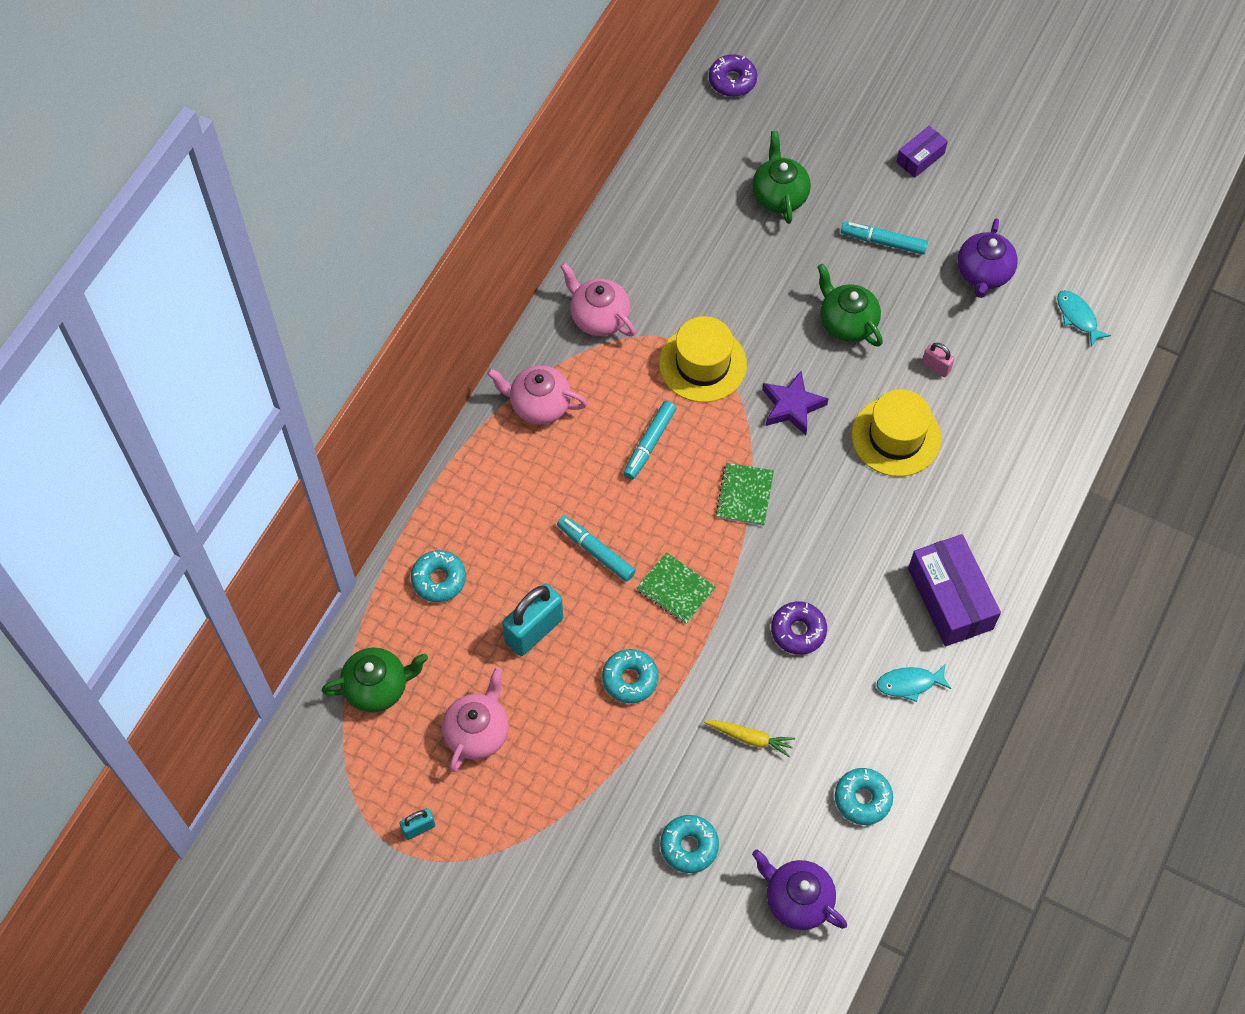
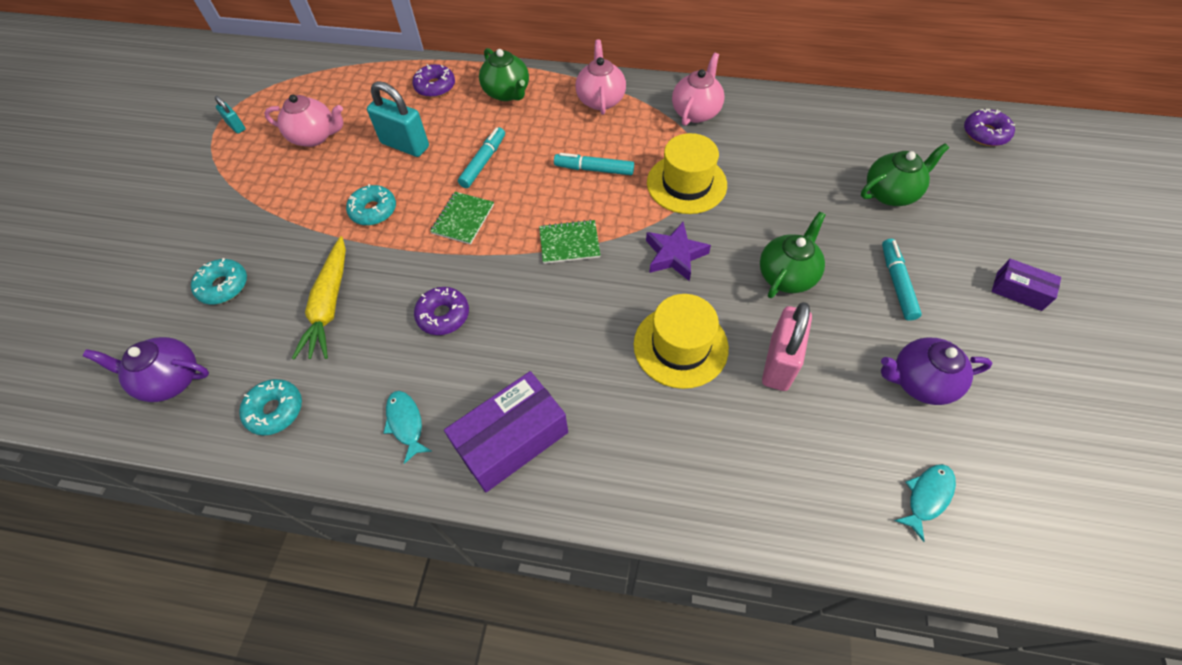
camera: 75 degrees right, 5 degrees down
(377, 687) = (344, 80): green teapot -> green teapot (507, 93)
(439, 579) = (435, 87): turquoise donut -> purple donut
(750, 738) = (329, 305): yellow carrot -> yellow carrot, size x1.70
(797, 899) = (171, 379): purple teapot -> purple teapot turned 105 degrees counterclockwise
(936, 367) = (779, 363): pink padlock -> pink padlock, size x1.99

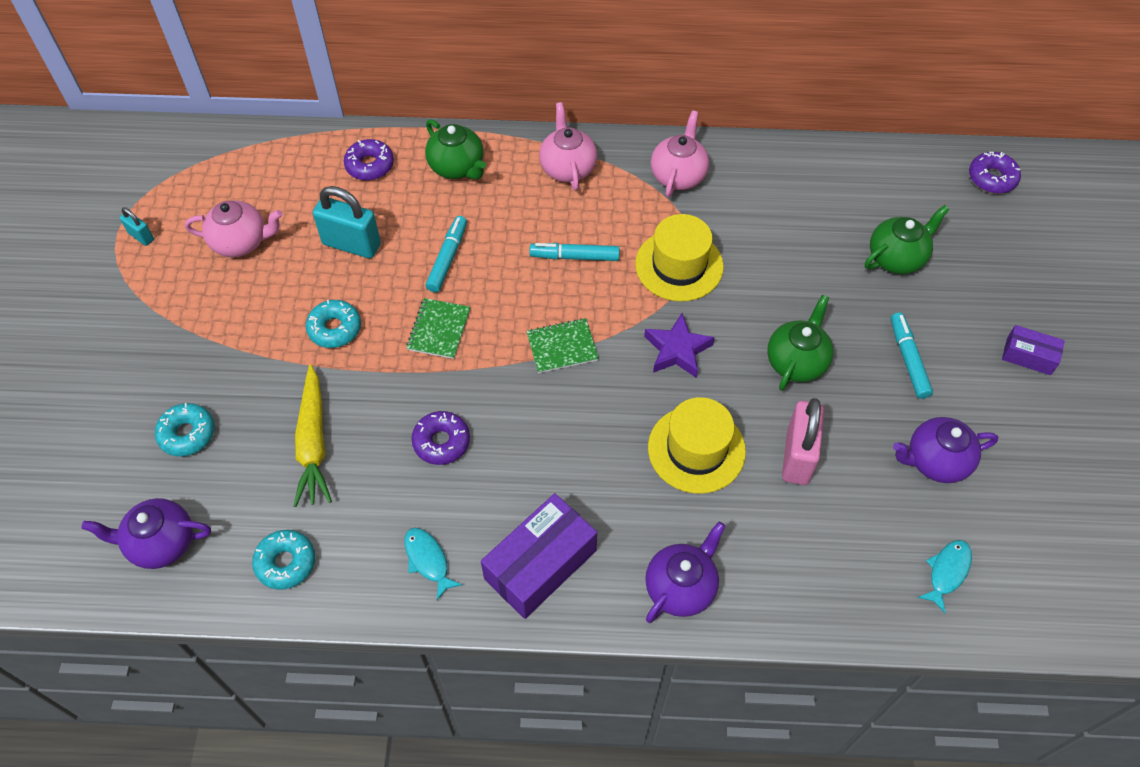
camera: 10 degrees left, 0 degrees up
(646, 479) = (681, 587): none -> purple teapot

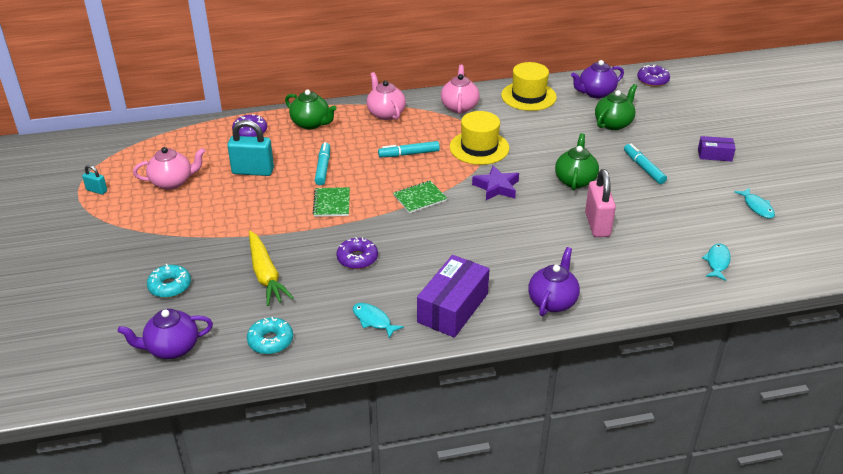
camera: 15 degrees left, 20 degrees down
(335, 328) = (258, 214): turquoise donut -> none
(696, 449) = (531, 232): yellow hat -> yellow hat (528, 96)
(935, 461) = (683, 211): purple teapot -> purple teapot (595, 93)
(1052, 477) = (757, 207): none -> turquoise fish

